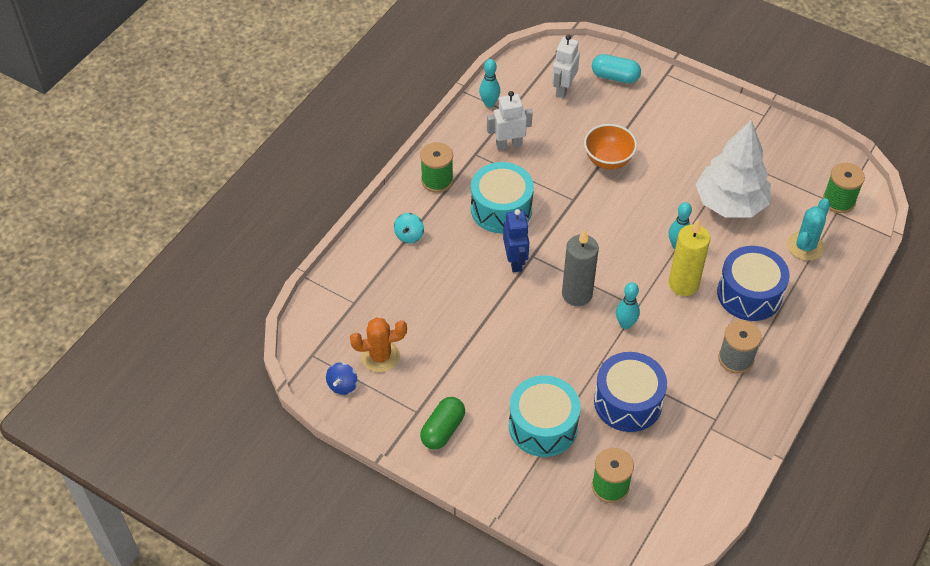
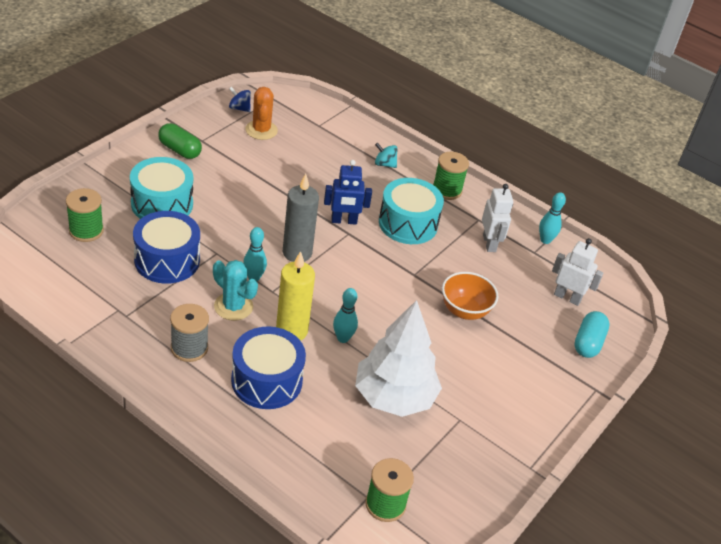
camera: 90 degrees right, 10 degrees down
(805, 246) = (322, 449): turquoise cactus -> turquoise cactus (233, 306)

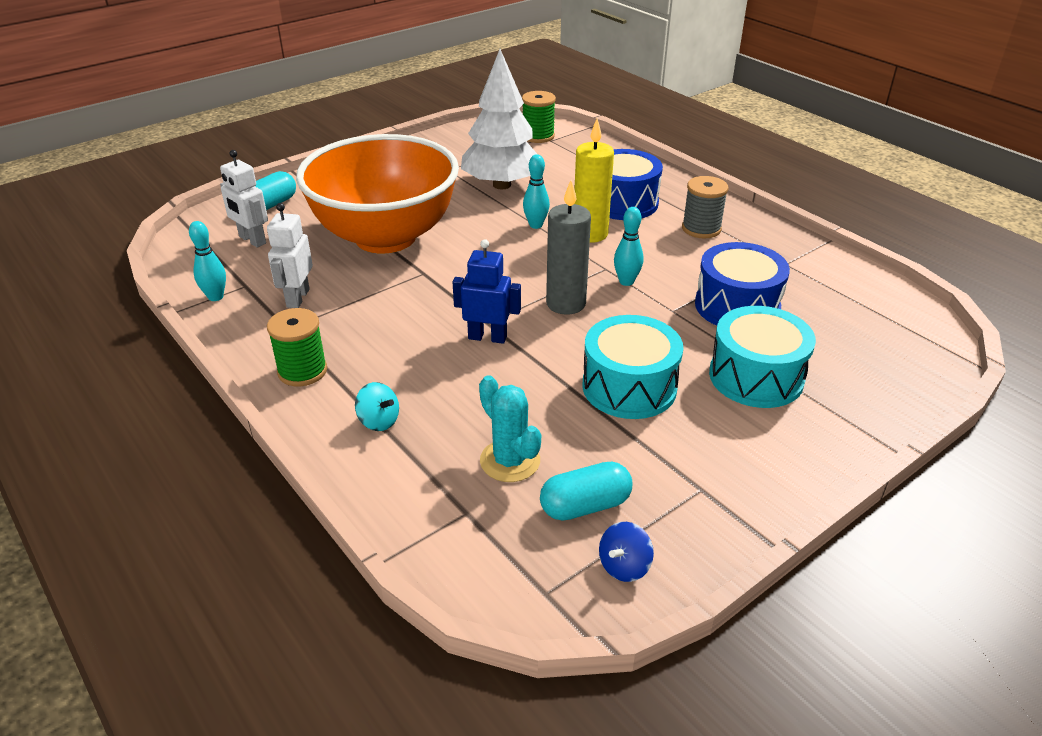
camera: 160 degrees left, 5 degrees down
(86, 231) = (855, 347): green spool -> none
(180, 150) = (740, 469): green capsule -> none
(233, 306) = (653, 257): turquoise cactus -> turquoise cactus (510, 461)
(239, 108) = (624, 566): blue spinning top -> blue spinning top turned 90 degrees clockwise
(261, 130) = (585, 506): orange cactus -> turquoise capsule
(408, 223) = (395, 328): turquoise drum -> turquoise drum (629, 387)
(464, 310) = (385, 237): orange bowl -> orange bowl, size x2.34

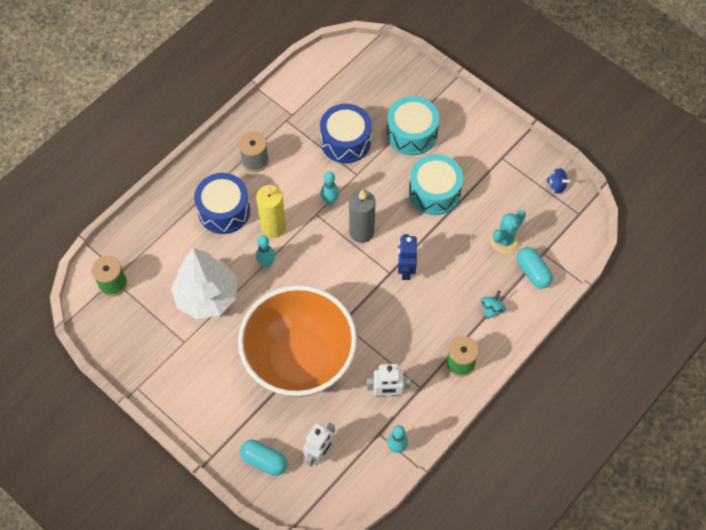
camera: 100 degrees left, 25 degrees up
(585, 506) = (526, 204): turquoise capsule -> turquoise capsule (533, 272)

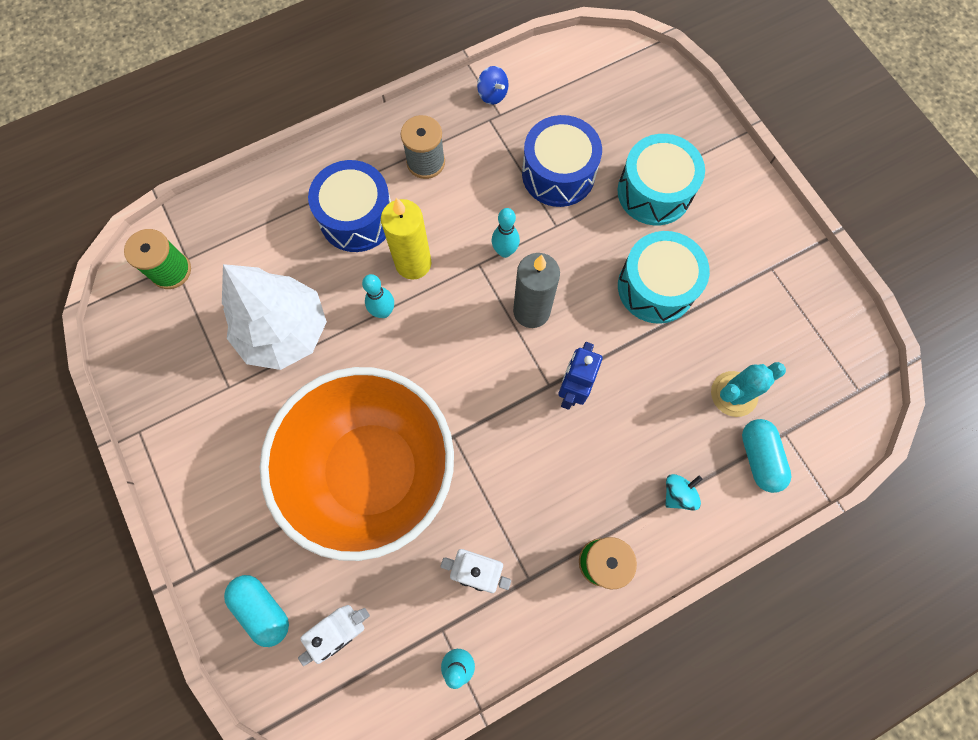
camera: 20 degrees right, 10 degrees up
(556, 185) = (838, 336): blue spinning top -> blue spinning top (492, 95)

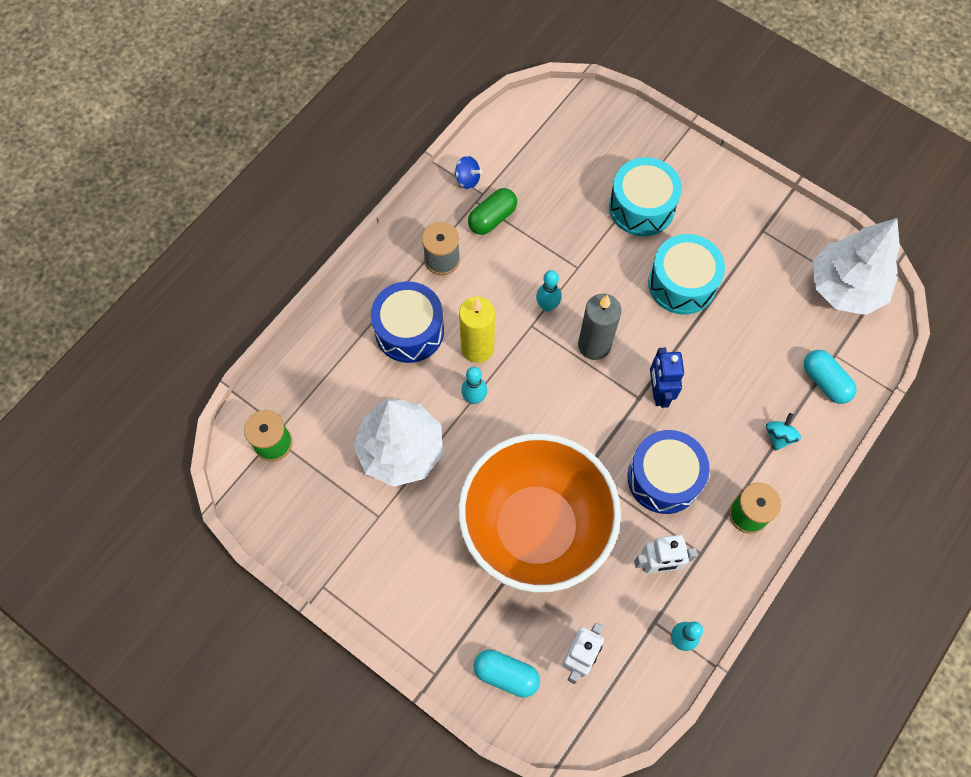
camera: 25 degrees left, 5 degrees down
(496, 142) = (492, 218): none -> green capsule
(558, 174) = (557, 224): blue drum -> blue drum (664, 478)
(734, 394) = (782, 341): turquoise cactus -> none
(833, 366) = (845, 287): none -> white tree

